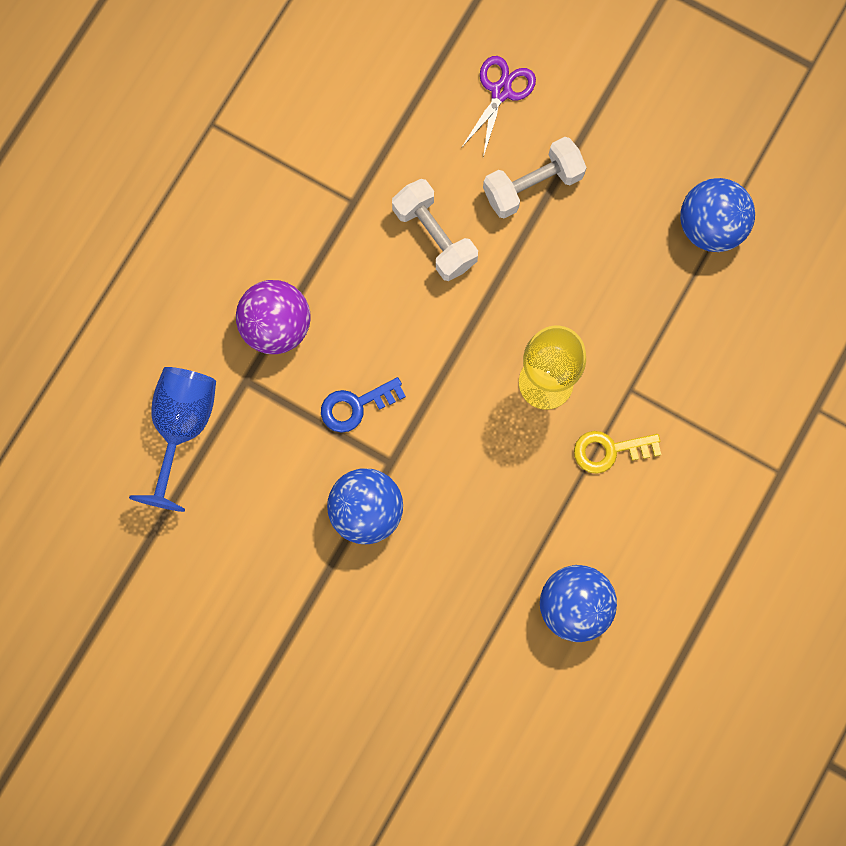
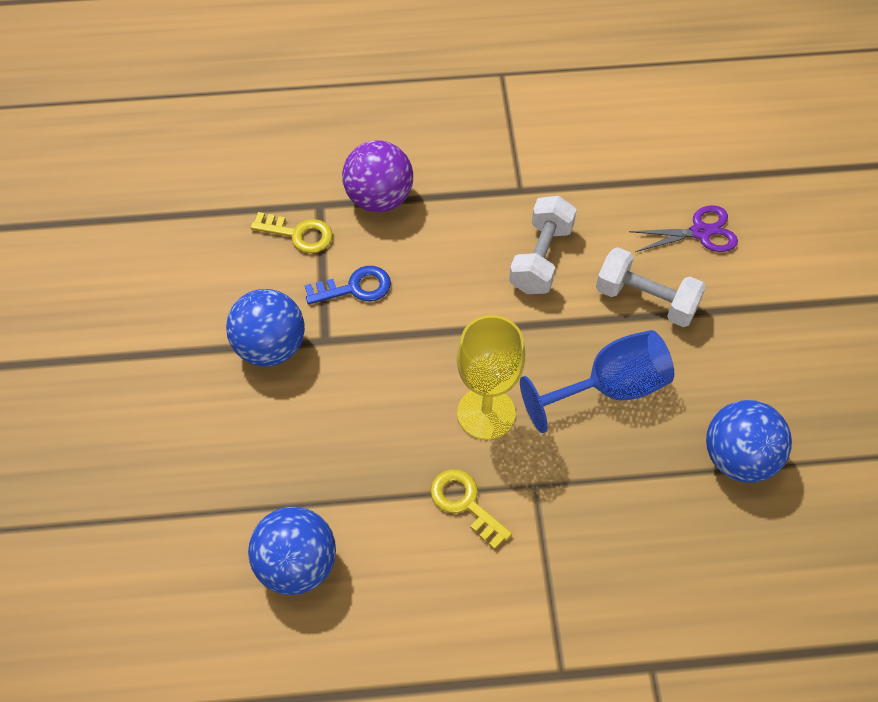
camera: 55 degrees right, 20 degrees down
(182, 427) = (250, 187): blue goblet -> blue goblet (609, 389)
(266, 417) = (299, 234): none -> yellow key
(356, 406) = (355, 287): blue key -> blue key turned 135 degrees clockwise

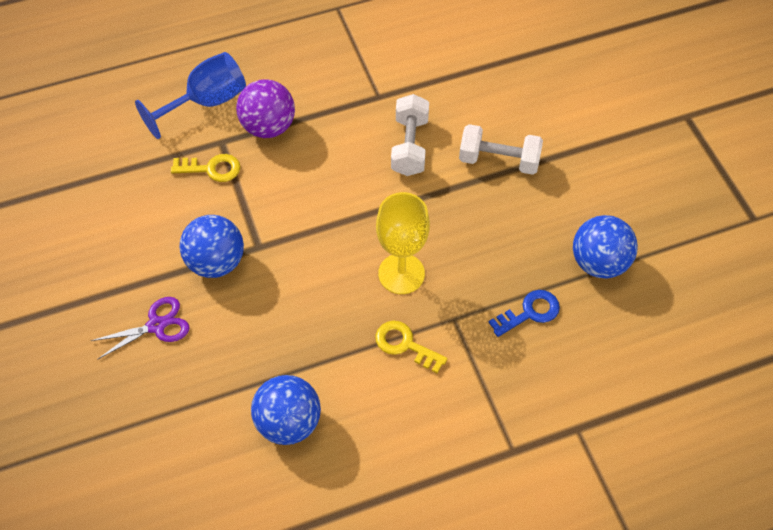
camera: 15 degrees left, 0 degrees up
(355, 287) = (270, 201): blue key -> blue key (529, 312)
(609, 389) = (489, 233): blue goblet -> blue goblet (206, 102)
(700, 232) = (525, 100): purple scissors -> purple scissors (156, 325)

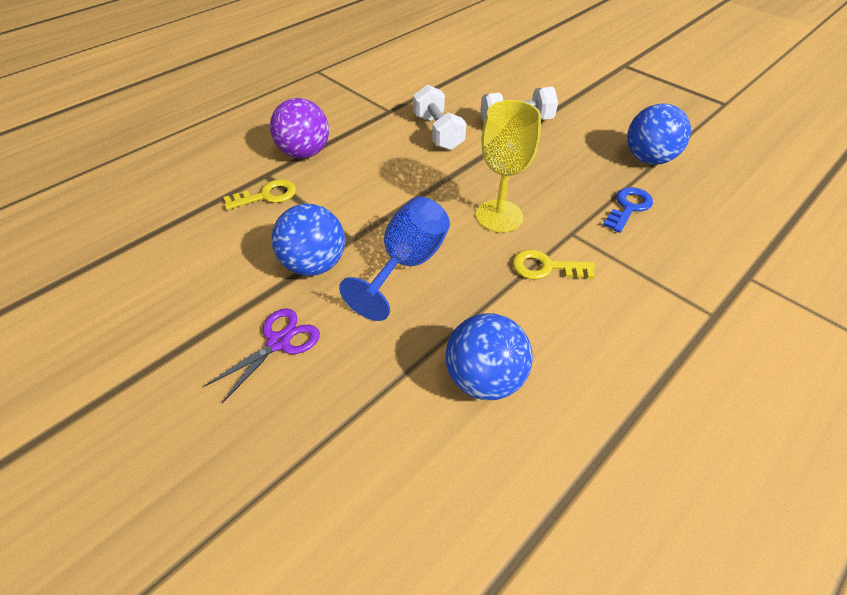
camera: 25 degrees left, 10 degrees down
(206, 102) = (234, 153): blue goblet -> blue goblet (406, 264)

